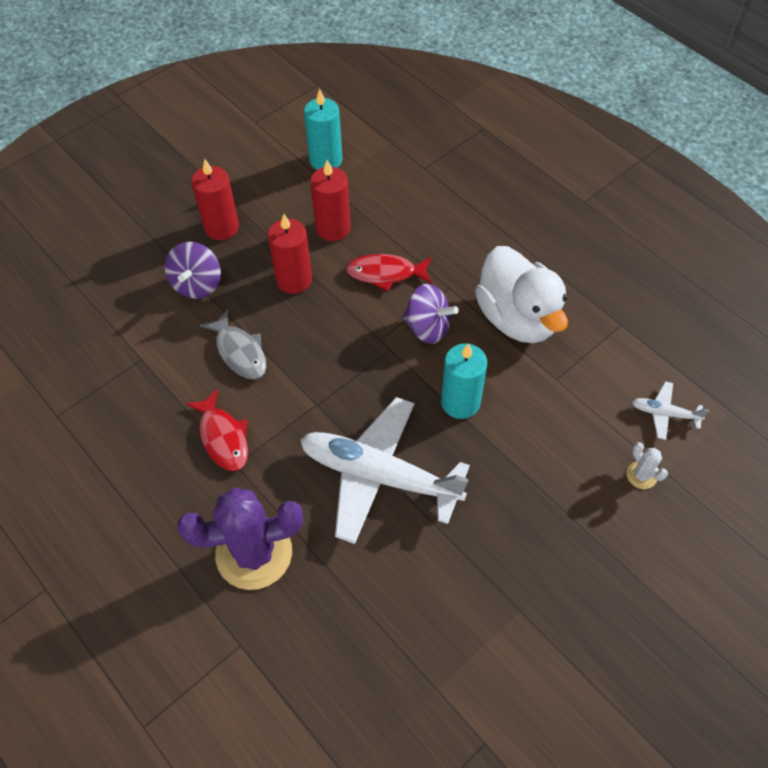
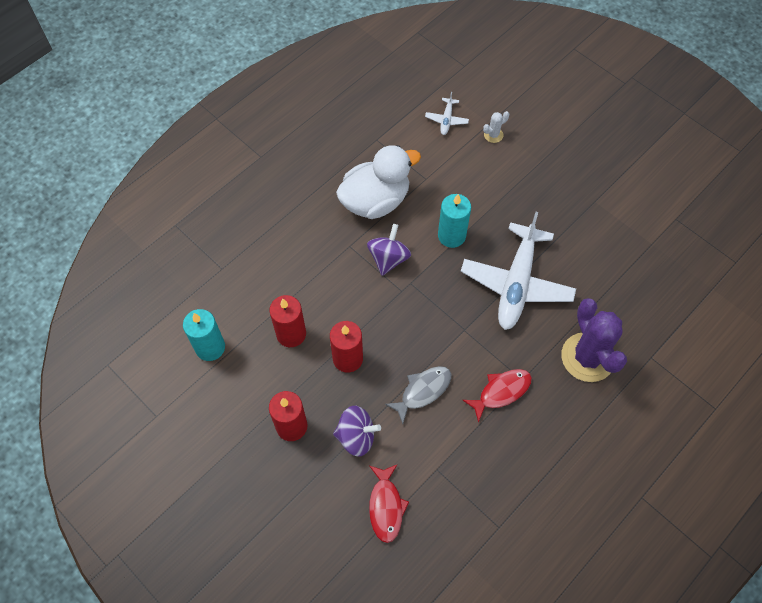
camera: 95 degrees left, 5 degrees up
(385, 273) = (338, 291): red fish -> red fish (386, 506)

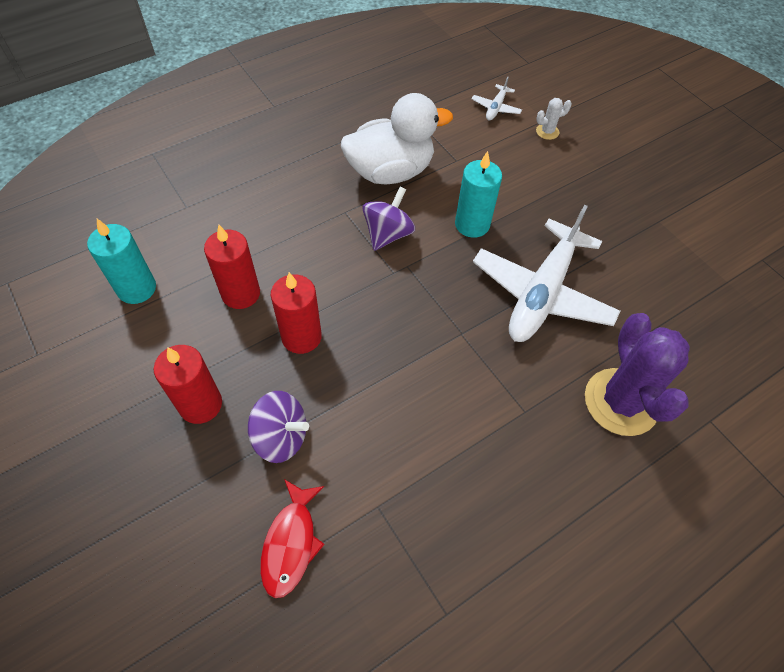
camera: 10 degrees right, 5 degrees down
(423, 391) = (387, 398): grey fish -> none
(501, 392) = (493, 421): red fish -> none

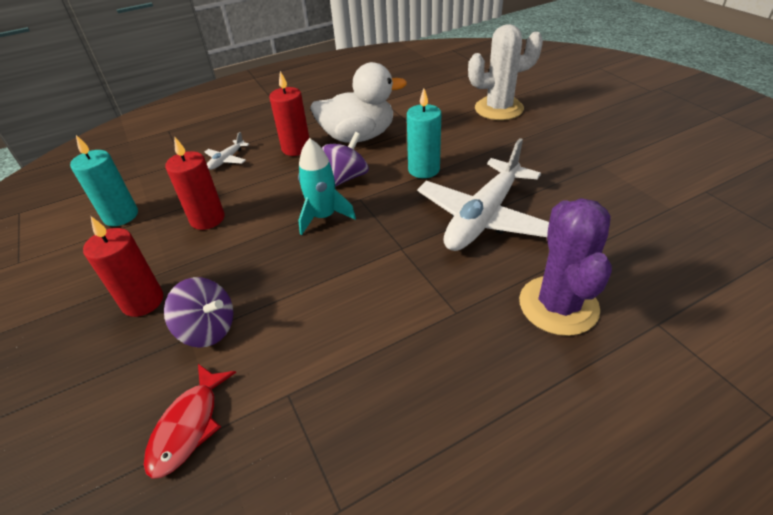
camera: 10 degrees right, 15 degrees down
(301, 337) = (251, 250): red candle -> red candle (296, 148)
(372, 291) = (323, 217): none -> turquoise rocket
(495, 108) = (455, 96): white plane -> white plane (227, 160)
(547, 132) = (499, 109): white cactus -> white cactus, size x2.39

